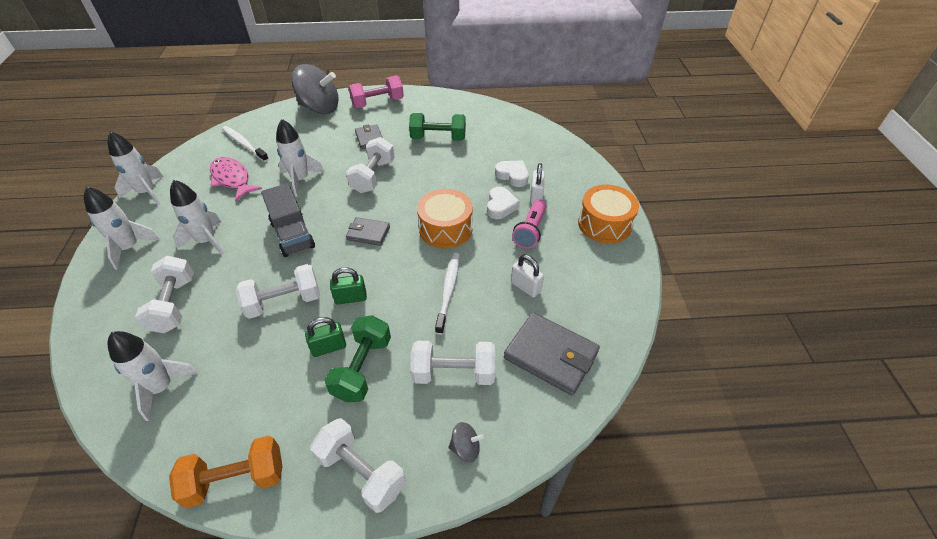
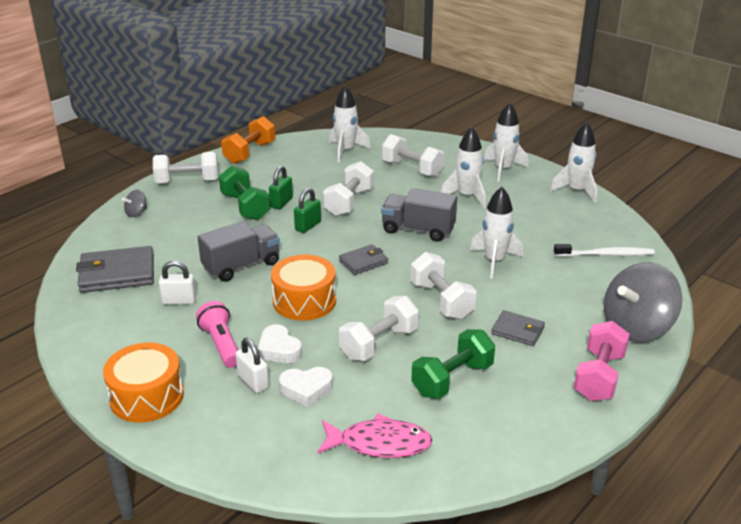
camera: 135 degrees right, 15 degrees down
(232, 179) = (545, 230): pink fish -> pink fish (379, 443)
(448, 290) = (241, 266): white toothbrush -> grey truck
(454, 373) = (181, 233): white dumbbell -> white dumbbell (379, 344)

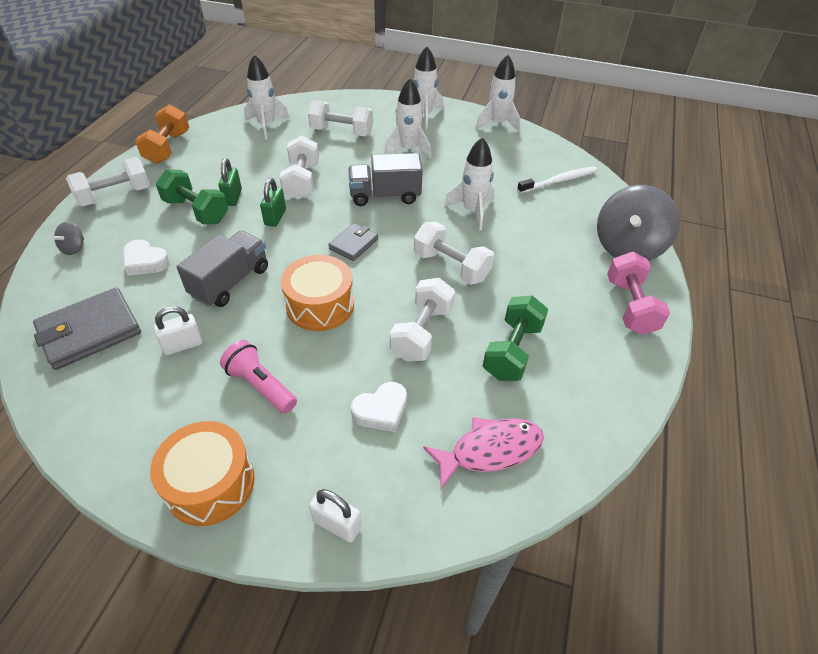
camera: 25 degrees left, 15 degrees up
(253, 382) = (321, 421): white padlock -> white padlock (337, 524)
(279, 349) = (326, 371): white heart -> white heart (145, 262)
(517, 331) = (536, 279): grey wallet -> none

